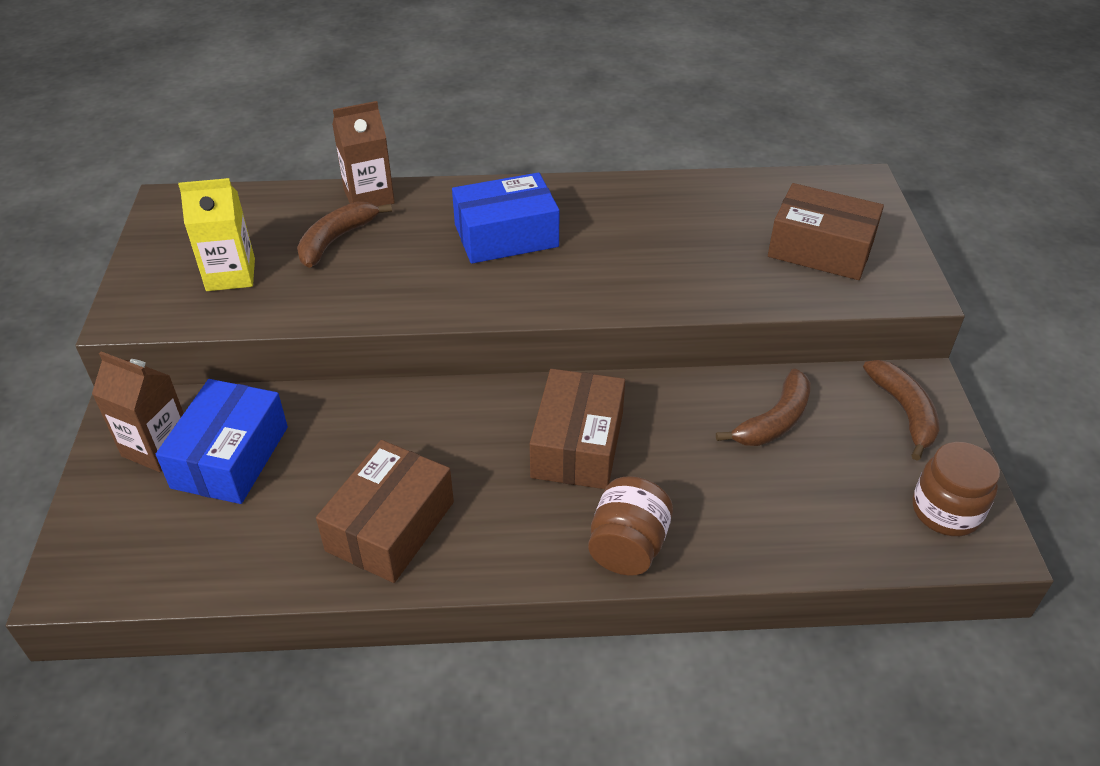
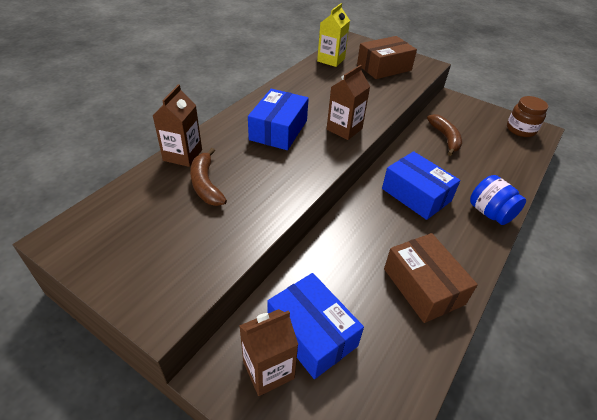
camera: 55 degrees left, 0 degrees up
(230, 275) = (182, 242): yellow carton -> yellow carton (331, 60)
(577, 445) = (416, 195): brown box -> blue box
(582, 287) = (344, 129): none -> brown carton
(627, 546) = (490, 213): brown jar -> blue jar
(904, 412) = (464, 110): brown banana -> none

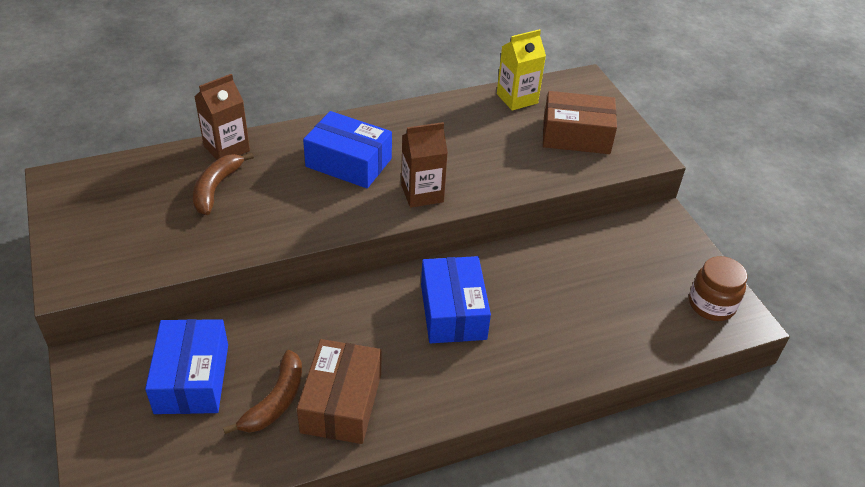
camera: 35 degrees right, 0 degrees up
(268, 370) = (127, 384): brown carton -> none
(278, 130) = (348, 162): blue box -> blue box turned 60 degrees clockwise
(445, 138) = (581, 265): brown banana -> brown banana (275, 401)
(490, 213) = (517, 377): blue jar -> none

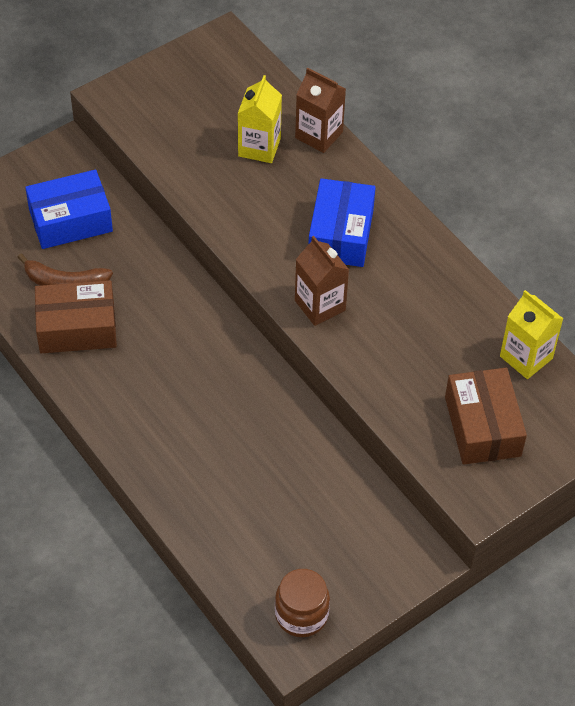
camera: 75 degrees right, 10 degrees up
(216, 188) = (259, 147): brown banana -> yellow carton
(453, 311) = (209, 385): blue box -> none

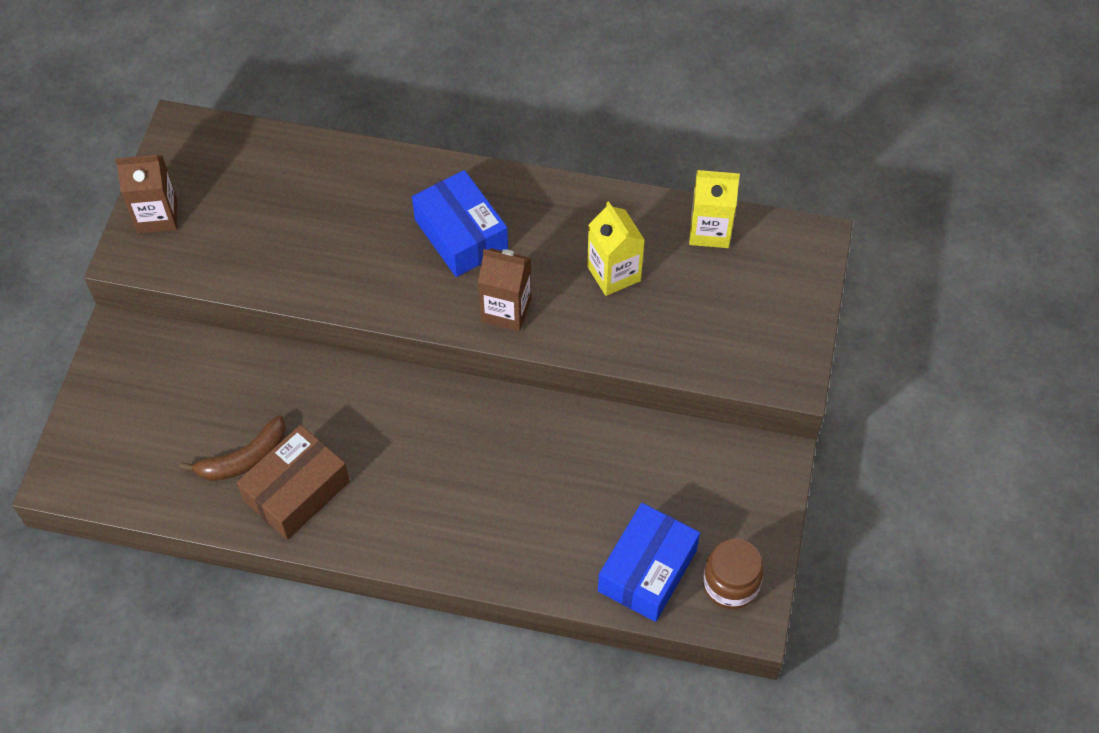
camera: 40 degrees left, 5 degrees up
(70, 220) = (190, 398): blue box -> blue box (647, 570)
(259, 147) = (313, 207): yellow carton -> yellow carton (614, 273)
(319, 135) = (354, 160): brown carton -> brown carton (157, 215)
(482, 426) = (733, 313): brown box -> none

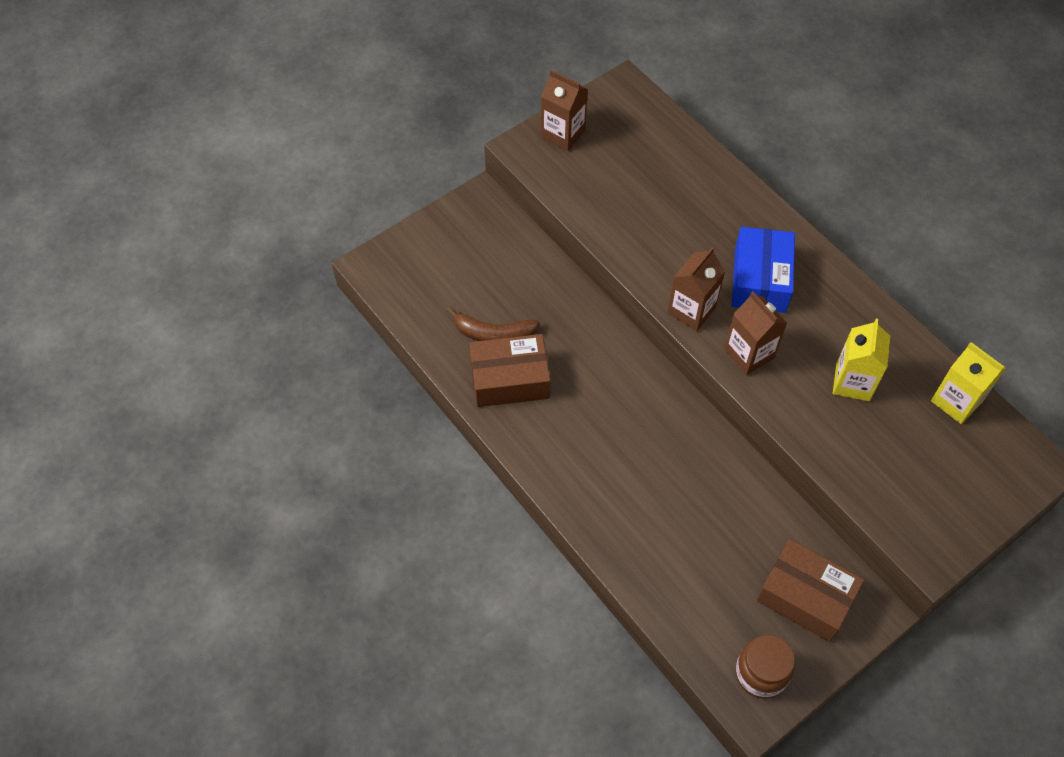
camera: 40 degrees right, 0 degrees up
(422, 305) = (691, 310): none -> brown carton
(647, 570) = (706, 615): blue box -> none
(714, 491) = (805, 597): none -> brown box

